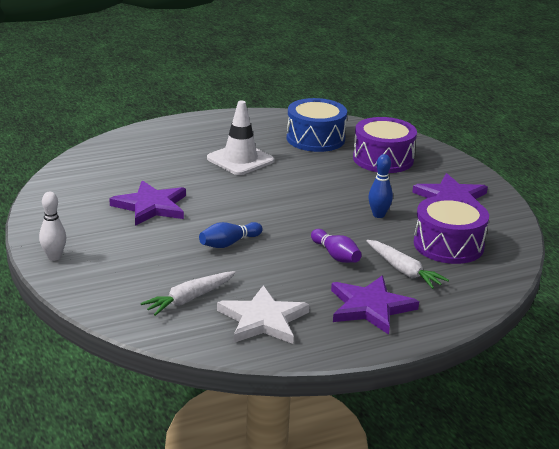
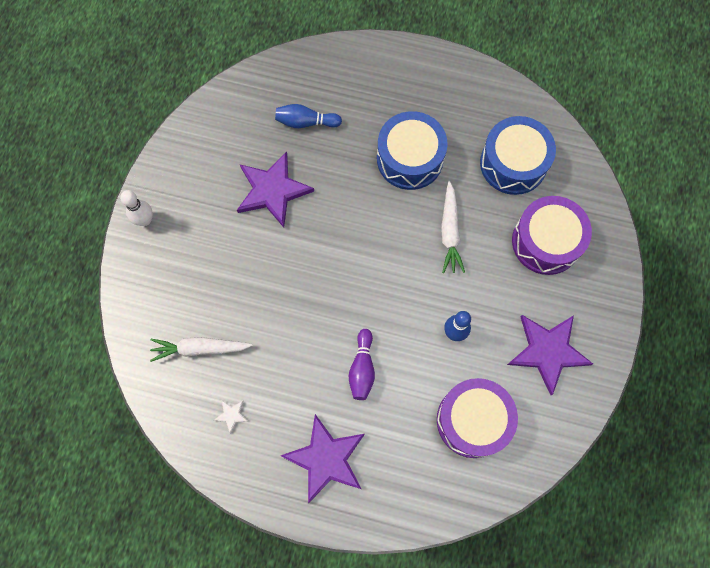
camera: 40 degrees right, 45 degrees up
(229, 243) = (290, 291): blue bowling pin -> blue bowling pin (306, 122)
(240, 160) = (410, 158): white traffic cone -> blue drum
(263, 320) = (231, 415): white star -> white star, size x0.41
(403, 271) = (398, 429): white carrot -> white carrot (450, 231)

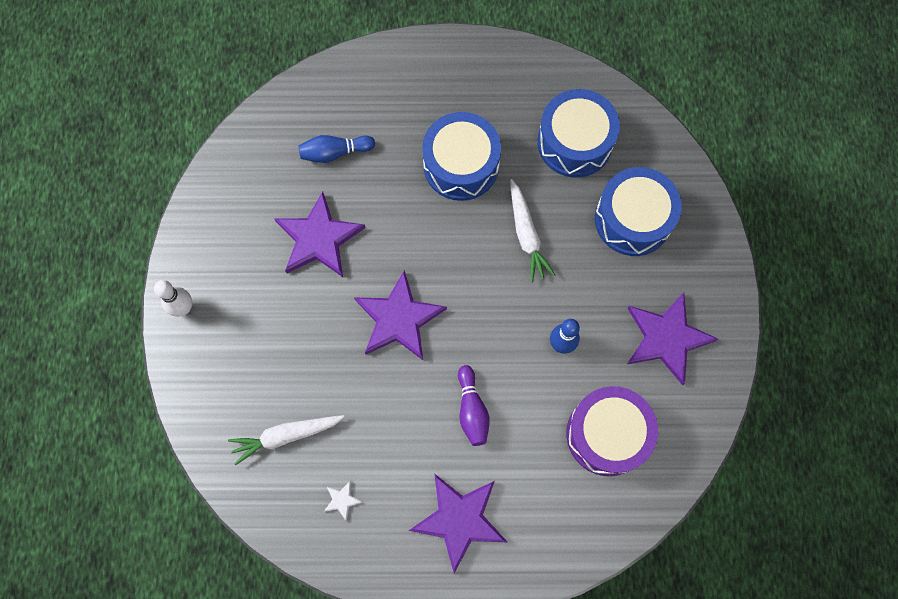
camera: 15 degrees left, 0 degrees up
(321, 275) = (399, 319): none -> purple star
(546, 241) = (633, 219): purple drum -> blue drum

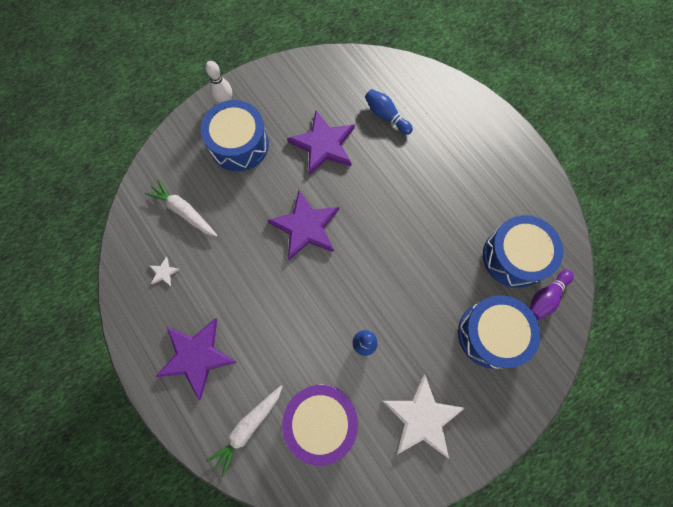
camera: 55 degrees right, 0 degrees up
(461, 165) = (438, 195): blue drum -> blue drum (239, 144)
(472, 410) = (276, 314): purple bowling pin -> purple bowling pin (545, 297)
(526, 235) = (423, 269): white carrot -> white carrot (248, 427)
(666, 338) = (422, 418): purple star -> white star

